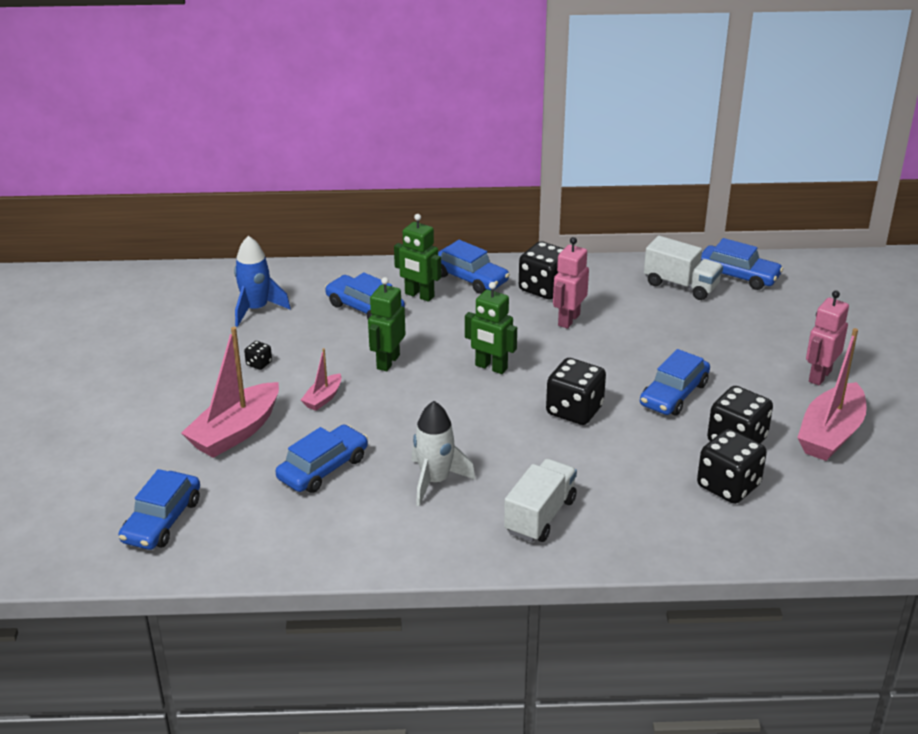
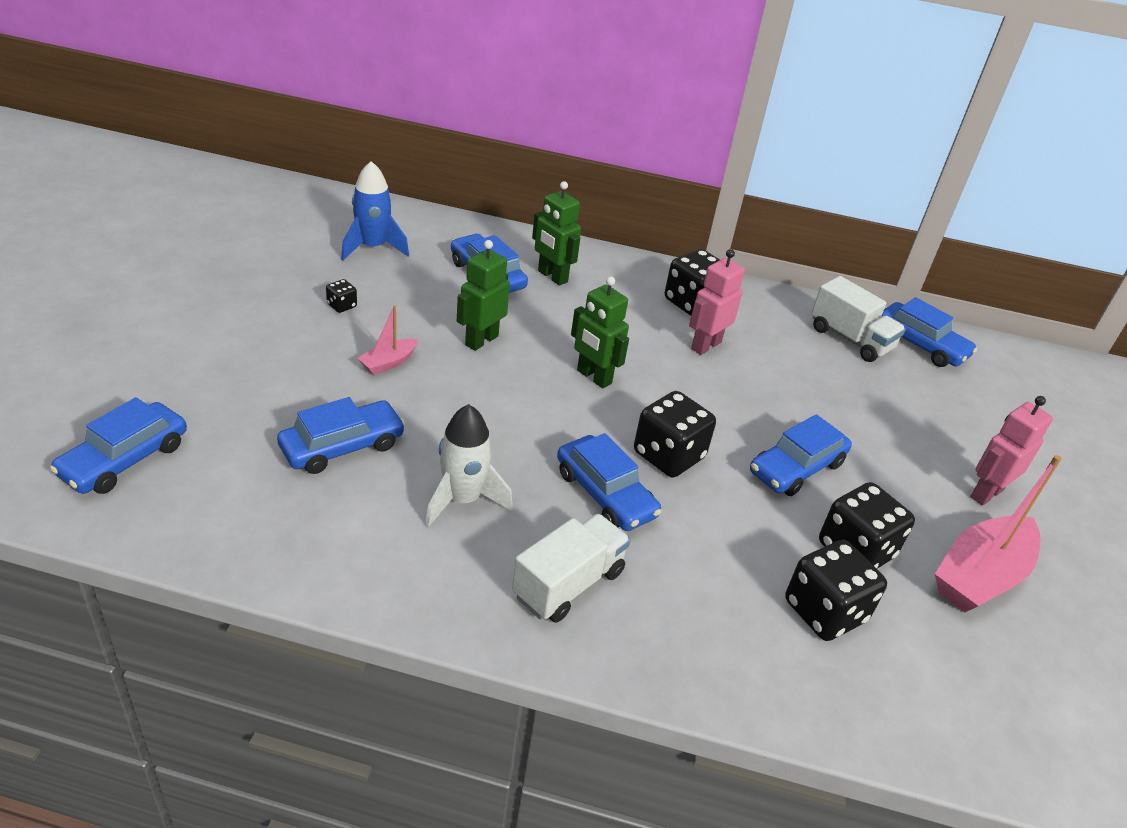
camera: 10 degrees right, 5 degrees up
(235, 432) = (271, 376): pink boat -> none
(469, 278) = (615, 272): blue car -> blue car (605, 494)

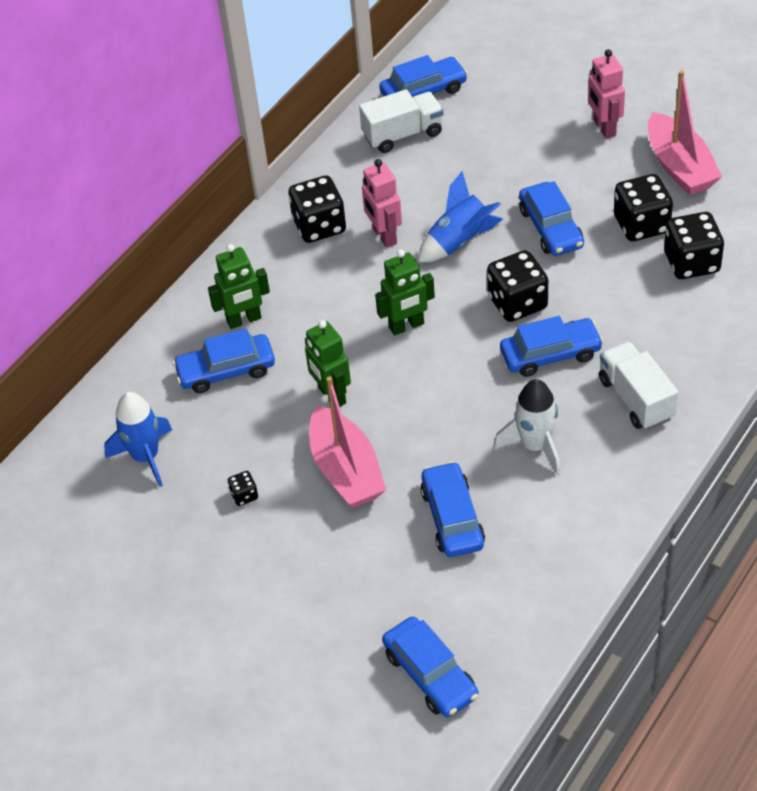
camera: 60 degrees left, 10 degrees up
(388, 363) = (346, 470): pink boat -> pink boat, size x2.02
(731, 398) = (459, 241): none -> blue rocket

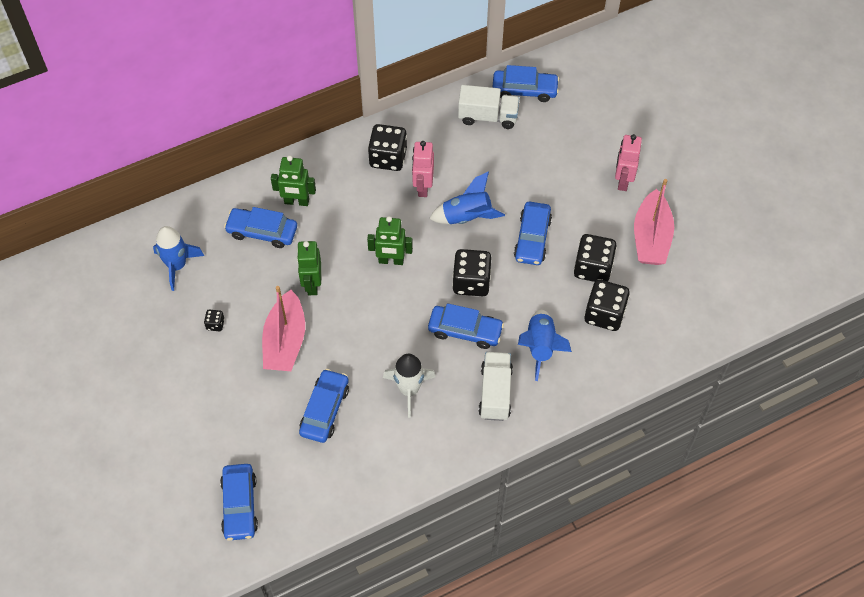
camera: 25 degrees right, 10 degrees up
(648, 328) = (540, 347): none -> blue rocket

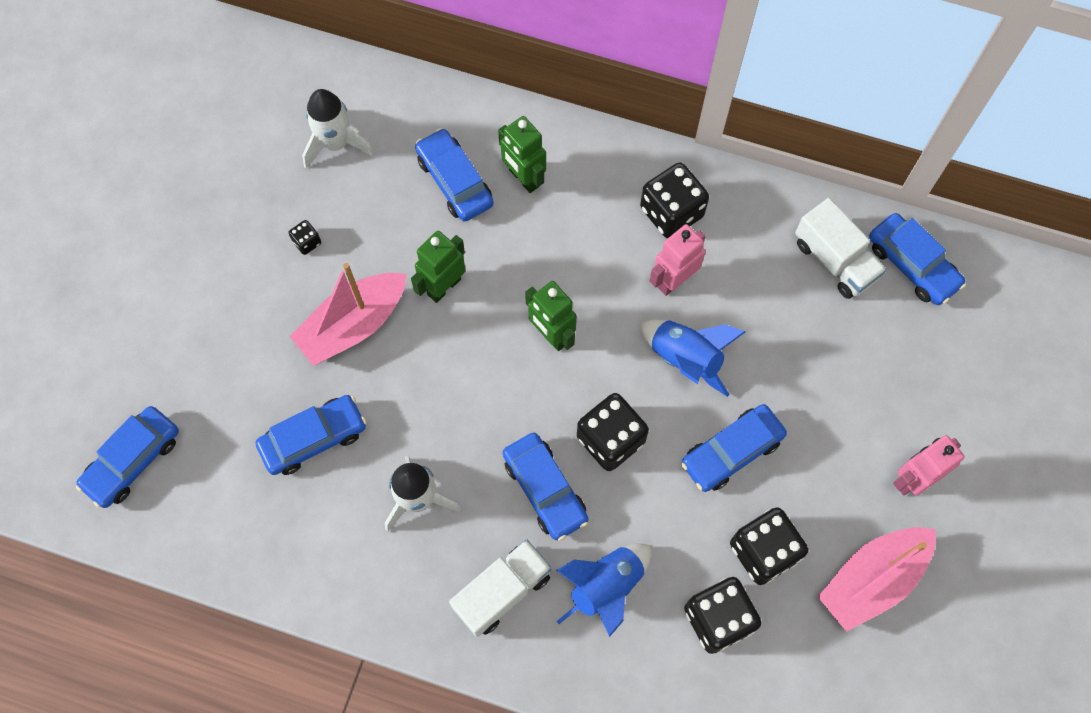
camera: 45 degrees right, 10 degrees up
(177, 266) = (336, 144): blue rocket -> white rocket

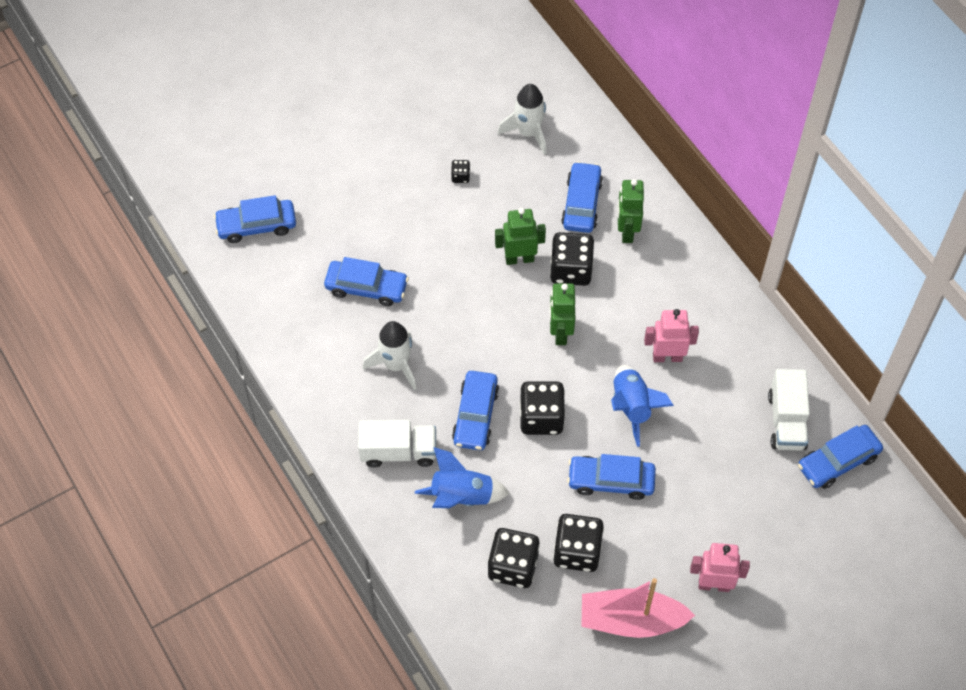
camera: 40 degrees right, 10 degrees down
(353, 325) = (446, 242): pink boat -> none
(671, 212) = (703, 317): black dice -> black dice (571, 270)
(912, 265) = (838, 461): blue car -> blue car turned 60 degrees clockwise

